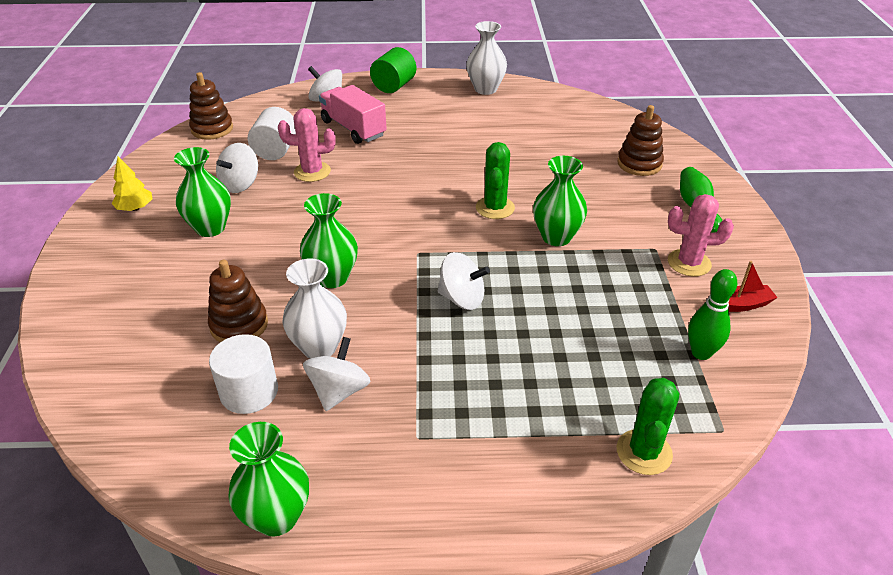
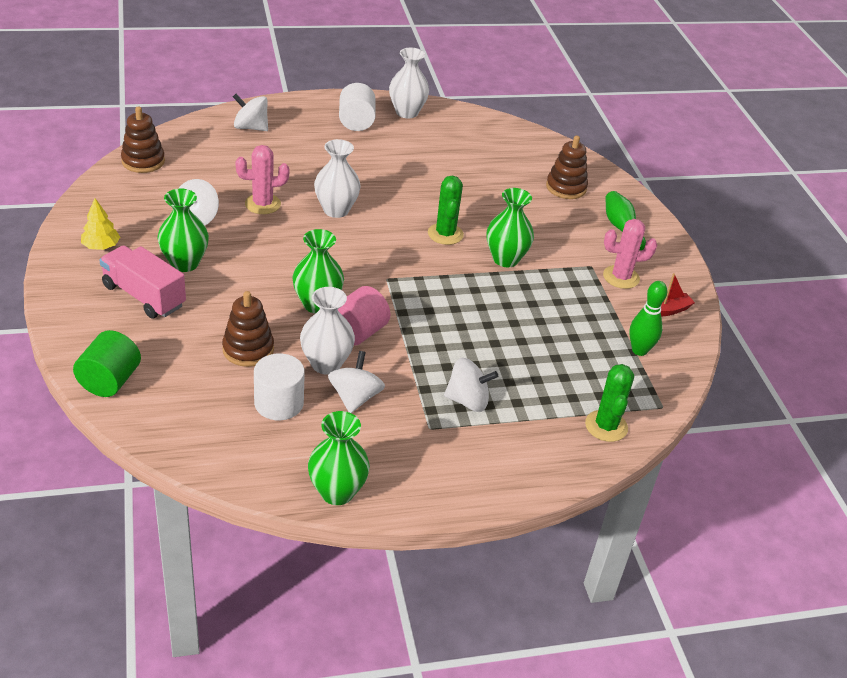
camera: 15 degrees left, 0 degrees up
(276, 150) = (218, 183): white cylinder -> white cylinder (356, 122)
(353, 128) = (288, 158): pink truck -> pink truck (144, 296)
(367, 312) = (358, 332): none -> pink cylinder
(385, 180) = (336, 210): none -> white vase
(394, 86) = (314, 110): green cylinder -> green cylinder (109, 381)
(462, 298) = (437, 317): white spinning top -> white spinning top (468, 400)

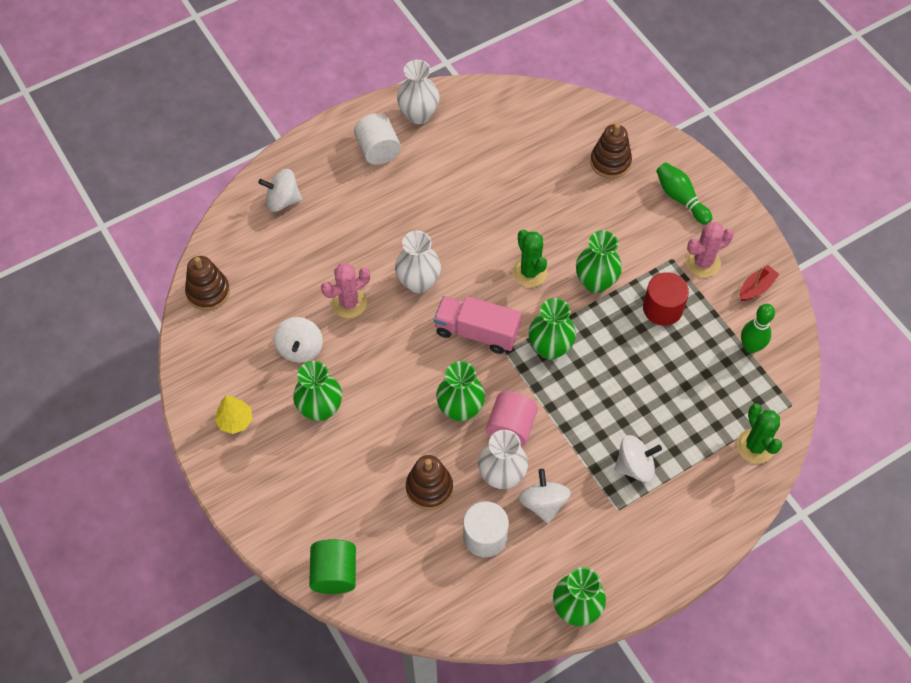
camera: 15 degrees left, 20 degrees up
(144, 296) = (307, 464): pink truck -> pink truck (476, 332)
(433, 289) = (550, 348): none -> green vase
(562, 296) = (662, 308): none -> red cylinder

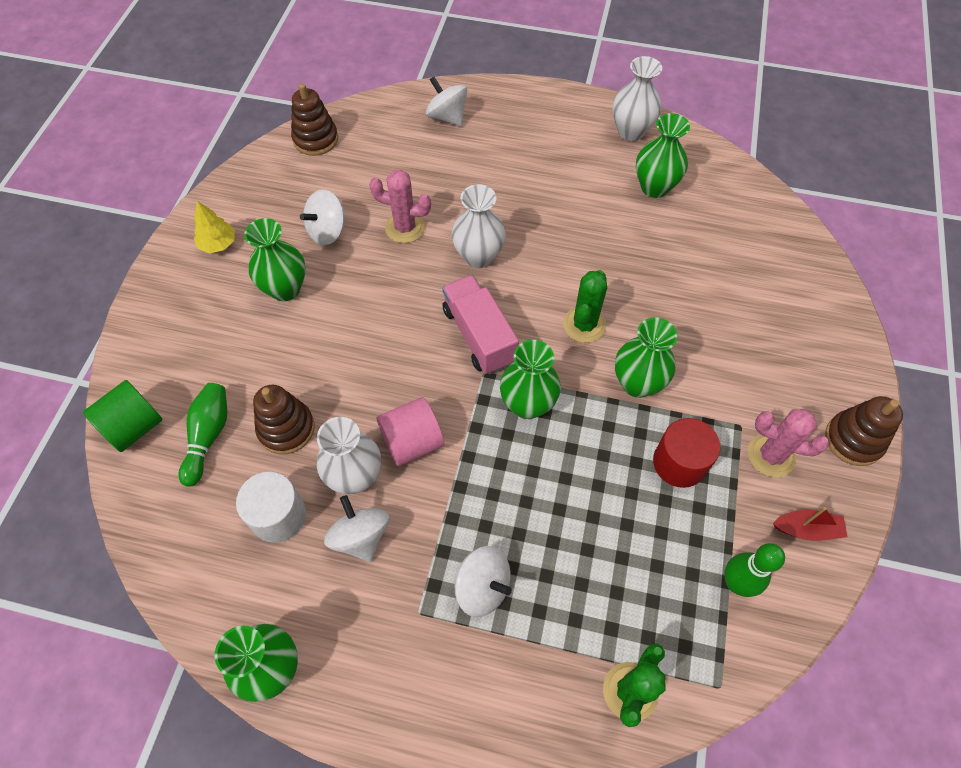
camera: 45 degrees right, 0 degrees up
(378, 150) = (565, 134): white cylinder -> none
(460, 409) = (389, 387): green vase -> green vase (654, 187)
(543, 503) = (360, 537): white spinning top -> white spinning top turned 60 degrees counterclockwise
(610, 162) = (770, 291): brown stacking toy -> brown stacking toy (853, 440)
(681, 198) = (811, 377): green bowling pin -> green bowling pin (208, 436)

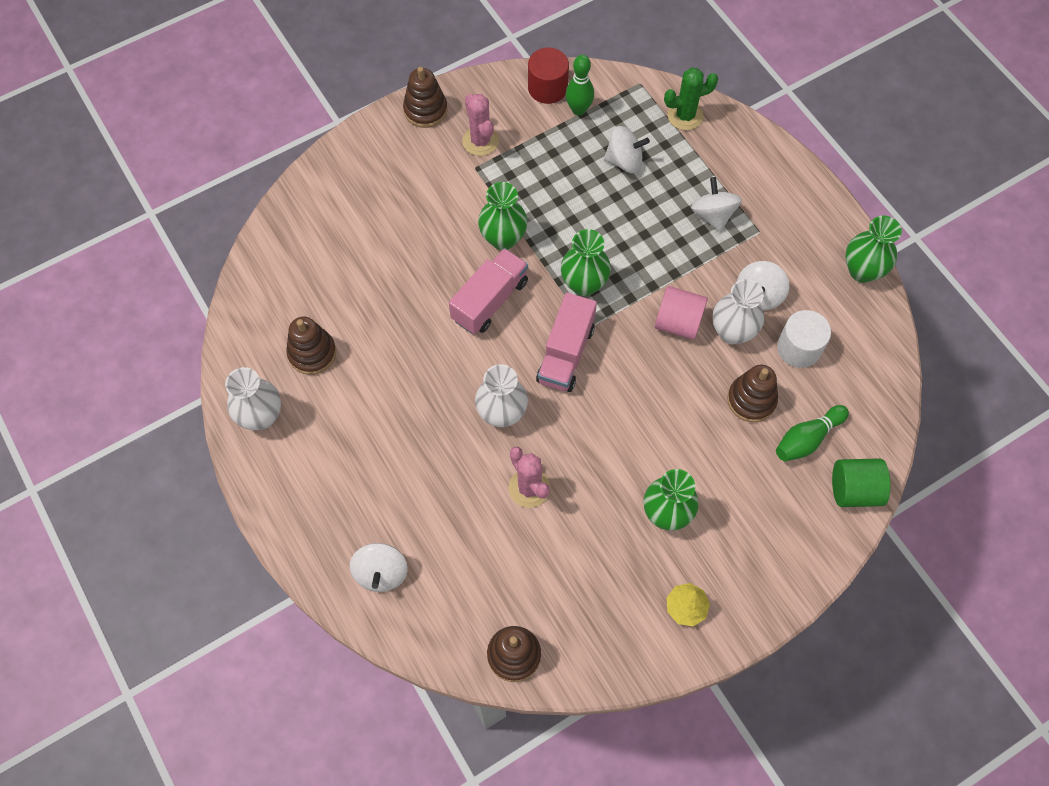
camera: 135 degrees left, 5 degrees up
(327, 231) = (590, 539): white spinning top -> white spinning top (624, 161)
(584, 325) = (490, 300): green cactus -> pink truck
(654, 187) = (312, 353): green vase -> brown stacking toy
(679, 463) = (535, 180): red cylinder -> red cylinder (547, 88)
(806, 529) = (511, 99): red boat -> none

